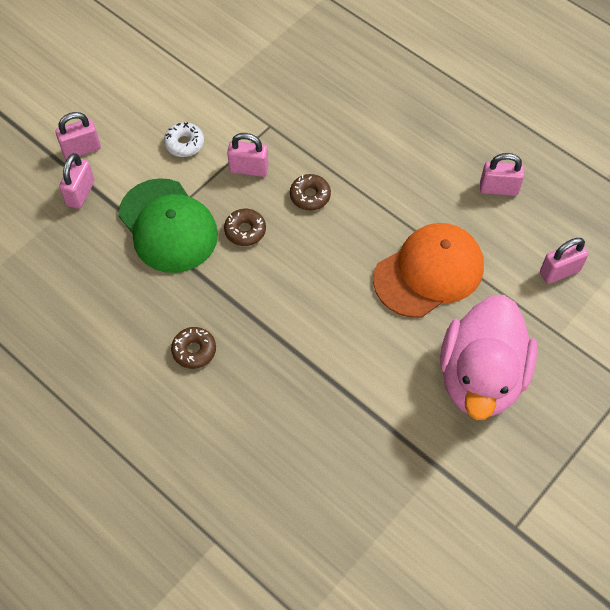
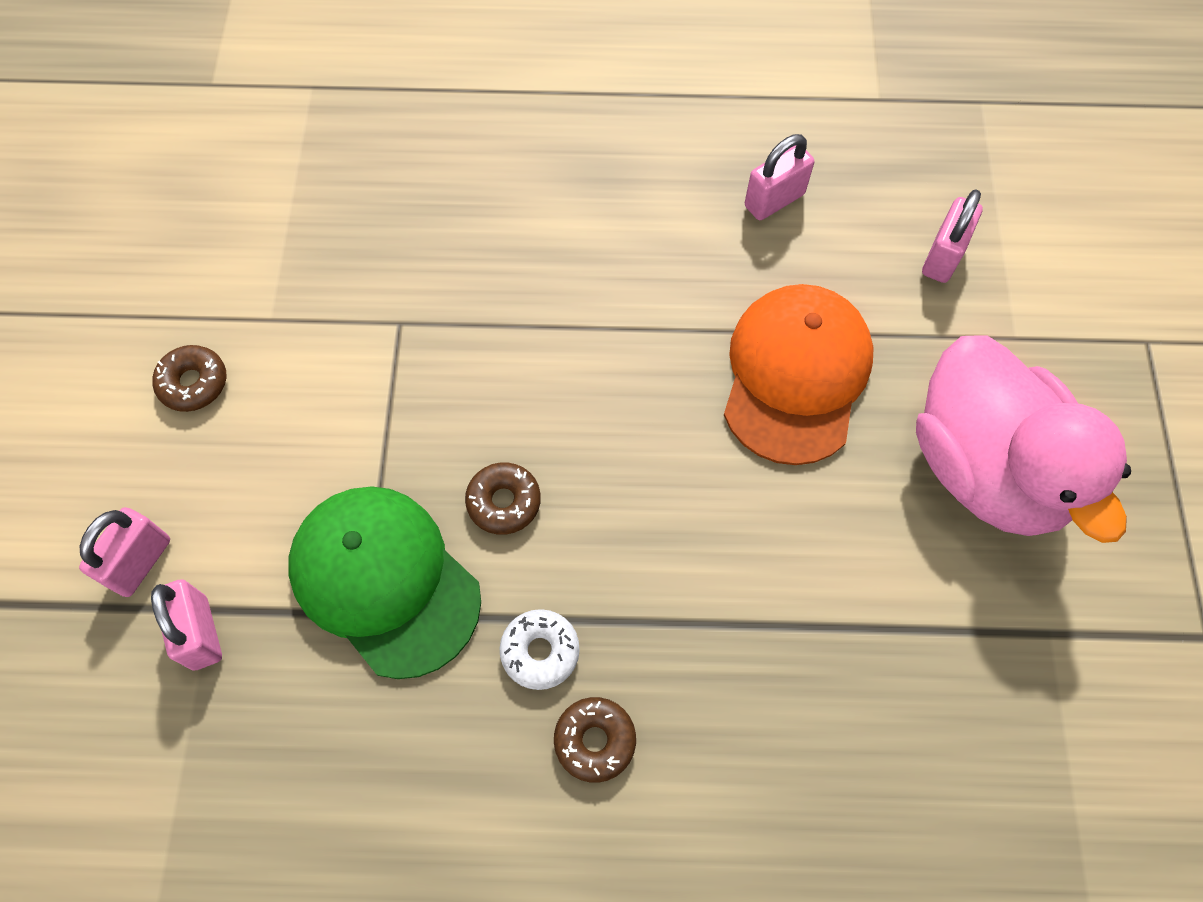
camera: 40 degrees left, 5 degrees up
(168, 226) = (385, 581): green cap -> green cap turned 150 degrees counterclockwise
(184, 143) = (297, 437): white donut -> white donut (540, 651)
(249, 169) = (426, 407): pink padlock -> none
(310, 196) = (547, 384): brown donut -> brown donut (193, 383)

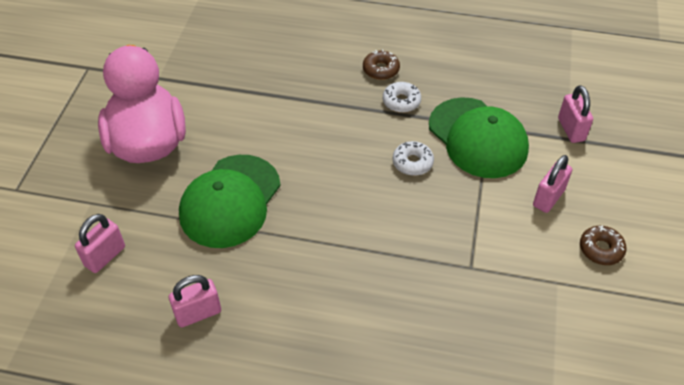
camera: 170 degrees left, 15 degrees down
(140, 562) = (610, 162): pink padlock -> pink padlock (548, 198)
(504, 502) = (412, 162): brown donut -> white donut
(795, 375) = (230, 201): orange cap -> green cap

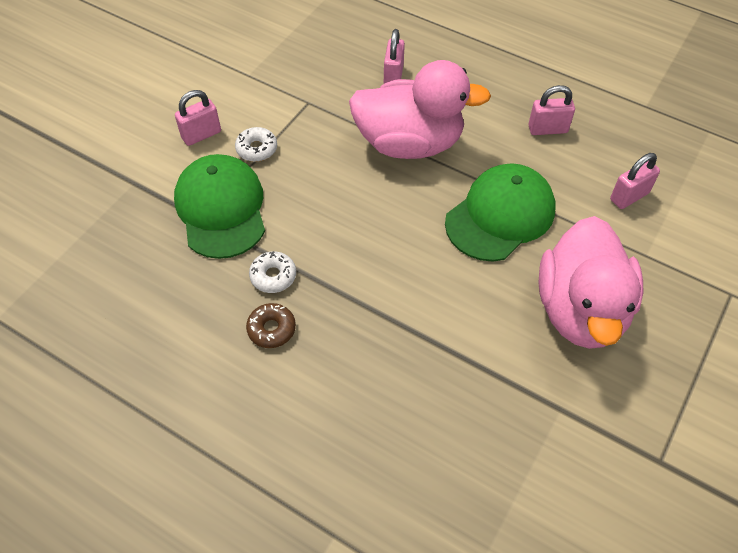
camera: 160 degrees left, 5 degrees up
(342, 250) = (409, 143): none -> pink duck
(412, 162) = (303, 202): white donut -> white donut (257, 149)
(571, 129) = (123, 190): pink padlock -> pink padlock (393, 76)
(601, 249) = (194, 86): brown donut -> none

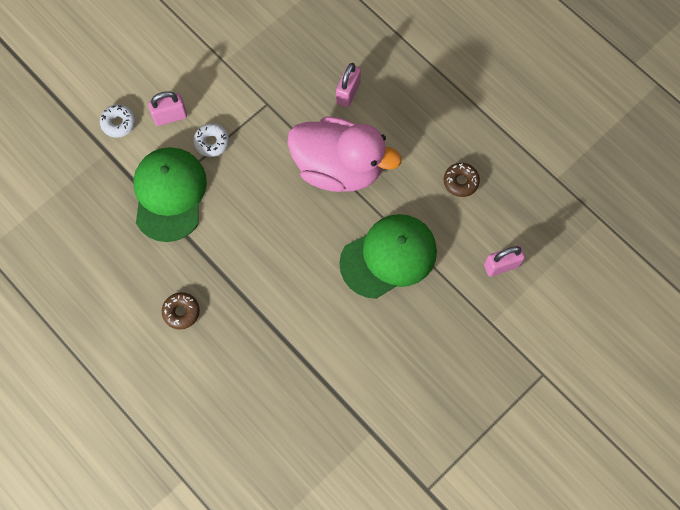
camera: 15 degrees right, 15 degrees up
(273, 276) = (194, 266): white donut -> white donut (118, 123)
(547, 129) = (460, 182): pink padlock -> brown donut
(581, 310) = (419, 357): pink duck -> none

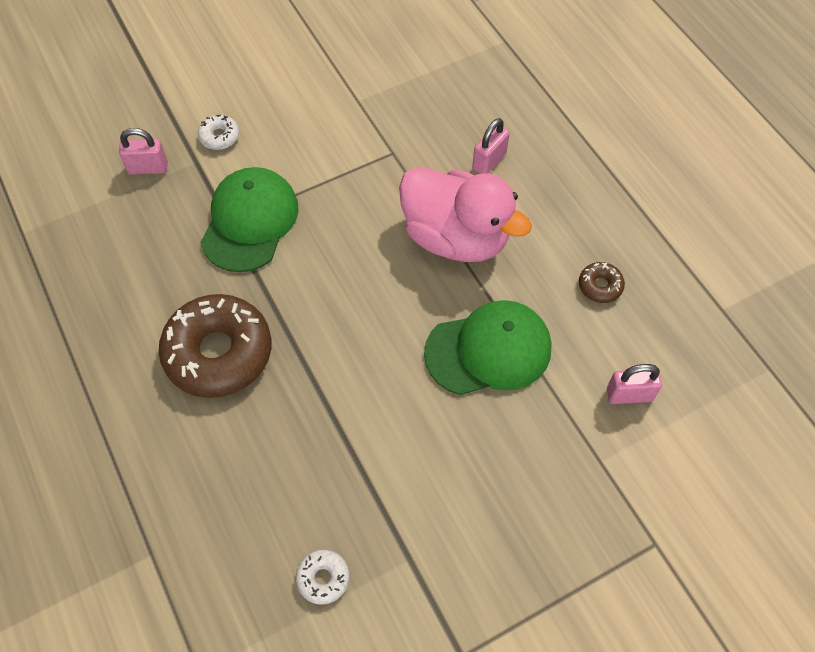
camera: 15 degrees right, 10 degrees down
(170, 116) = (279, 142): pink padlock -> pink padlock (148, 168)
(181, 312) = (218, 353): brown donut -> brown donut, size x2.33
(212, 142) = (316, 178): white donut -> white donut (323, 578)

